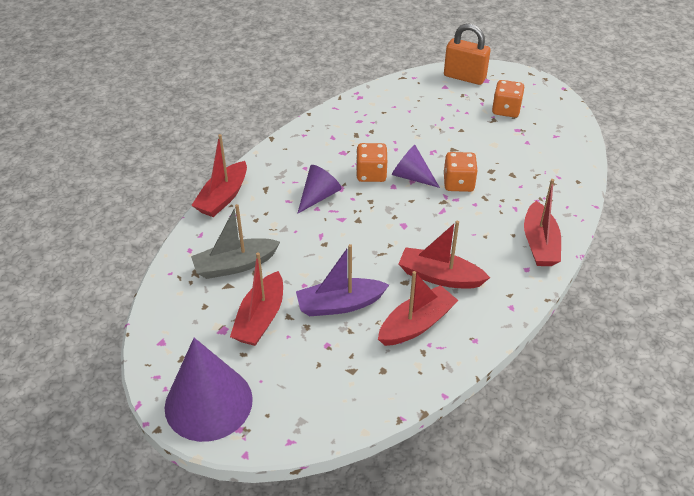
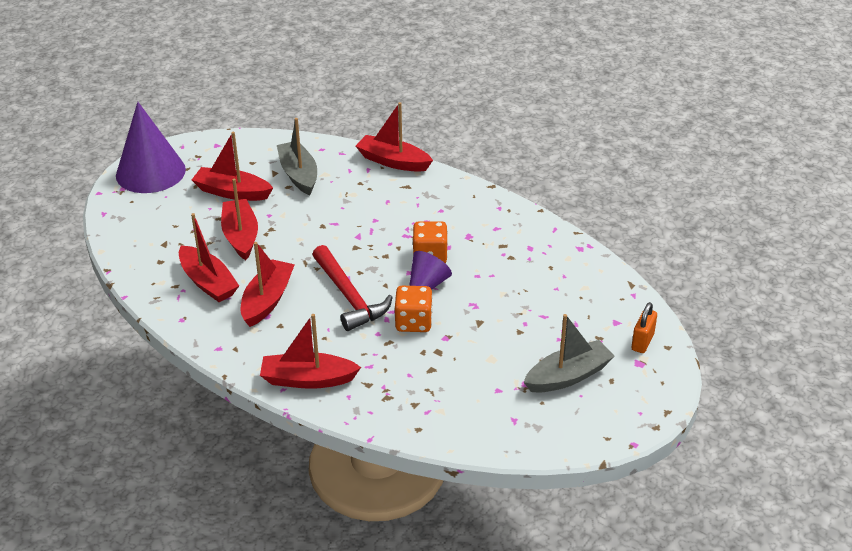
camera: 90 degrees right, 5 degrees down
(318, 196) = (393, 220): purple cone -> none
(340, 304) = (241, 236): purple boat -> red boat
(429, 222) = (349, 296): none -> red hammer
(464, 77) = (642, 342): orange padlock -> orange padlock, size x0.60
(506, 110) = (568, 376): orange dice -> grey boat

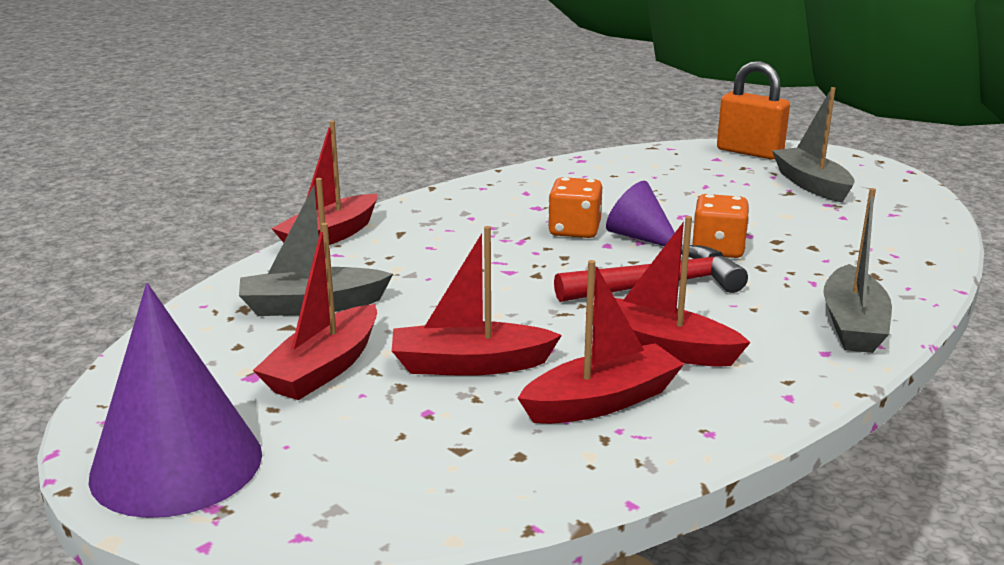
camera: 80 degrees left, 15 degrees down
(308, 379) = (852, 324): red boat -> grey boat
(642, 342) = (749, 152): orange padlock -> orange padlock, size x1.68

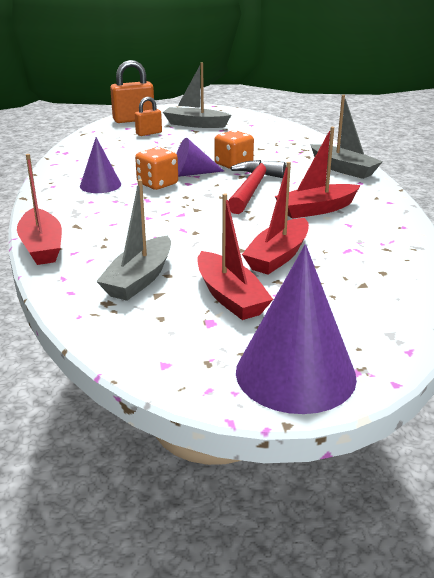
camera: 55 degrees left, 5 degrees up
(521, 206) = (100, 185): none -> purple cone
(602, 401) = (353, 238): red boat -> none
(723, 173) = (149, 133): none -> orange padlock

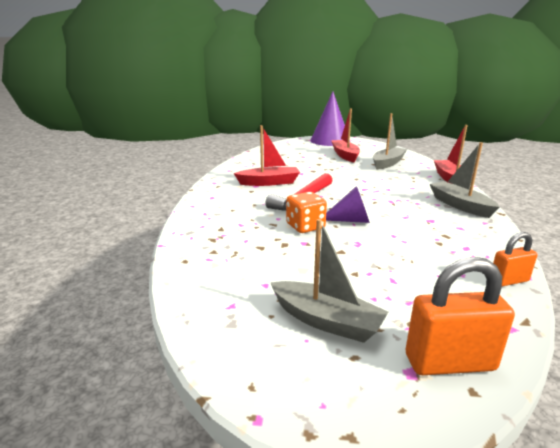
camera: 165 degrees left, 5 degrees down
(100, 185) = (437, 217): purple cone -> none
(149, 133) = (407, 303): orange padlock -> orange padlock (508, 281)
(157, 184) = (384, 213): orange dice -> none
(278, 256) = (314, 165): red boat -> none
(343, 169) = (208, 210): grey boat -> grey boat (460, 205)

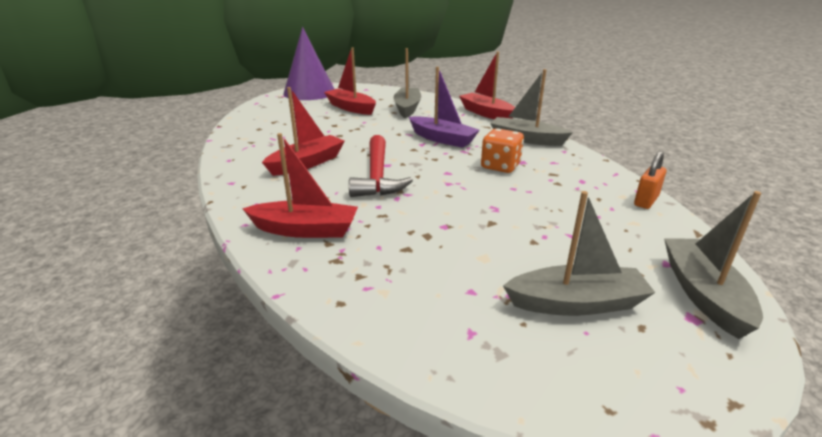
camera: 35 degrees left, 5 degrees up
(218, 218) = (305, 230): none -> red boat
(305, 226) = (421, 206): orange dice -> orange dice (500, 166)
(350, 220) = (455, 184): purple cone -> none
(385, 189) = (442, 139): none -> purple boat
(449, 363) = (703, 294): orange padlock -> grey boat

